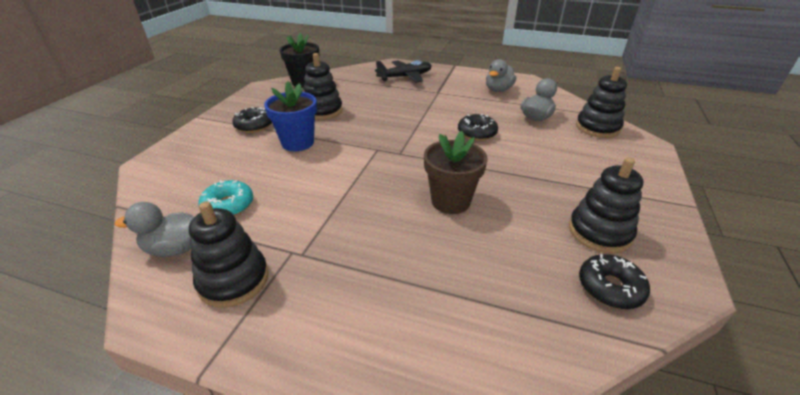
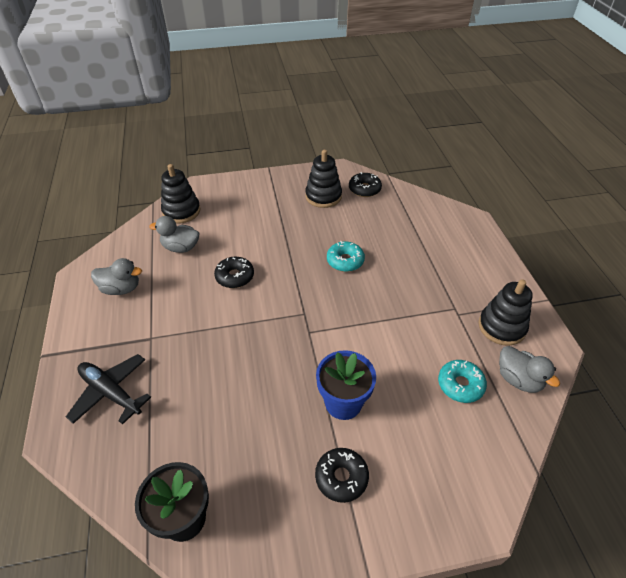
camera: 120 degrees left, 10 degrees up
(322, 111) = (262, 427): black stacking toy -> none
(450, 201) = (345, 261): brown flower pot -> turquoise donut

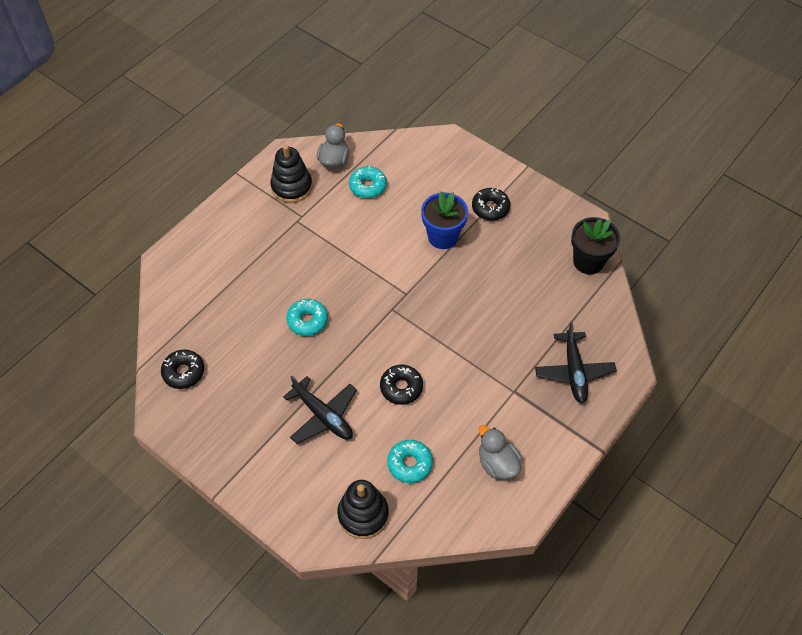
camera: 130 degrees left, 10 degrees up
(181, 247) = (410, 464): grey duck -> turquoise donut
(262, 229) = (323, 416): none -> black plane
(323, 196) = (227, 400): black stacking toy -> none

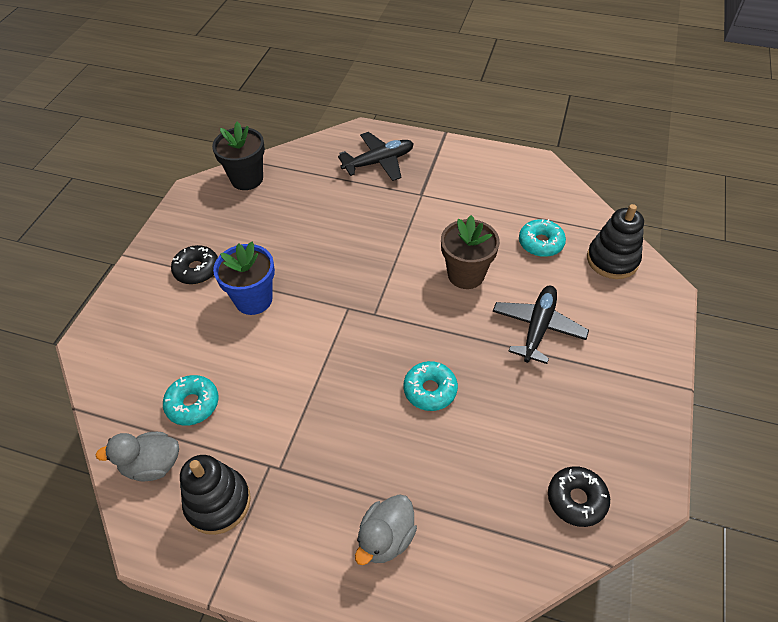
camera: 110 degrees left, 5 degrees down
(401, 387) = (466, 275): black donut -> brown flower pot
(497, 463) = (499, 187): grey duck -> grey duck (386, 538)

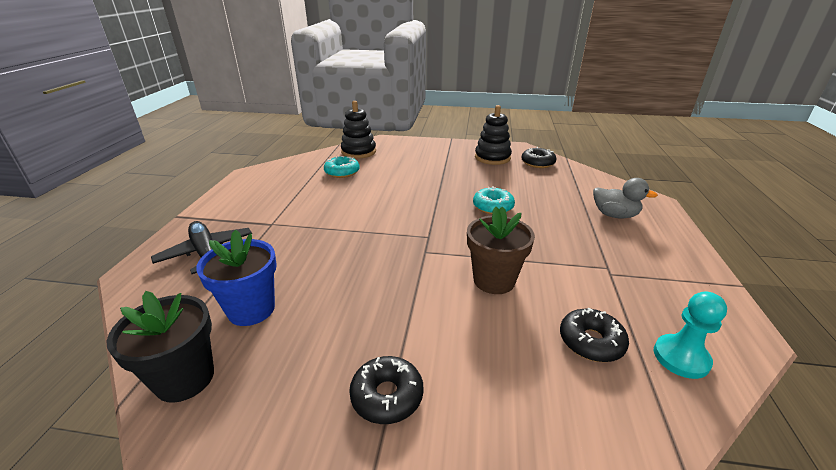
camera: 100 degrees left, 20 degrees down
(152, 465) = (681, 357): grey duck -> turquoise pawn
(193, 404) = (591, 342): turquoise donut -> black donut
(218, 502) = (668, 297): black stacking toy -> black stacking toy (492, 157)
(253, 300) = (430, 320): blue flower pot -> blue flower pot (251, 309)
(466, 275) = (376, 198): brown flower pot -> brown flower pot (494, 280)
(538, 327) = (422, 173): black plane -> none

